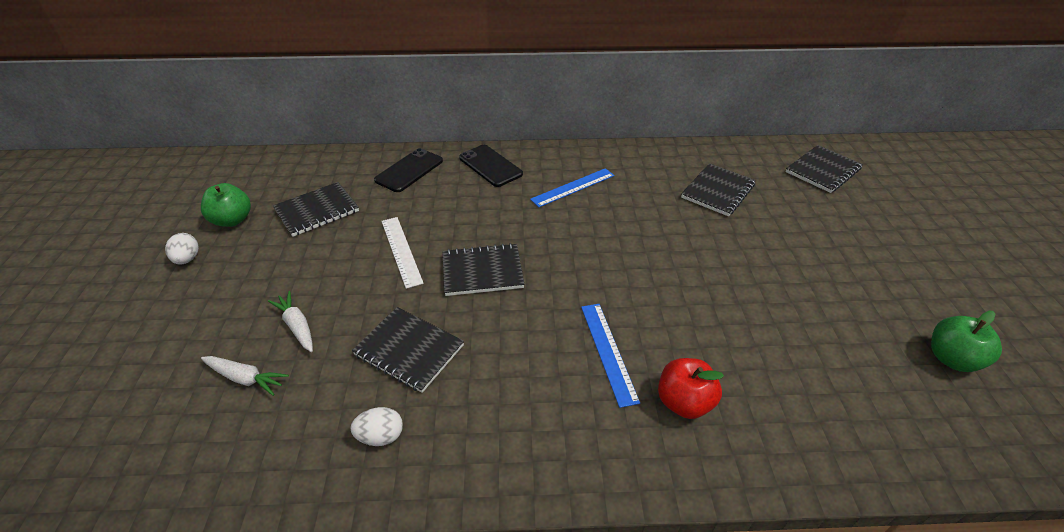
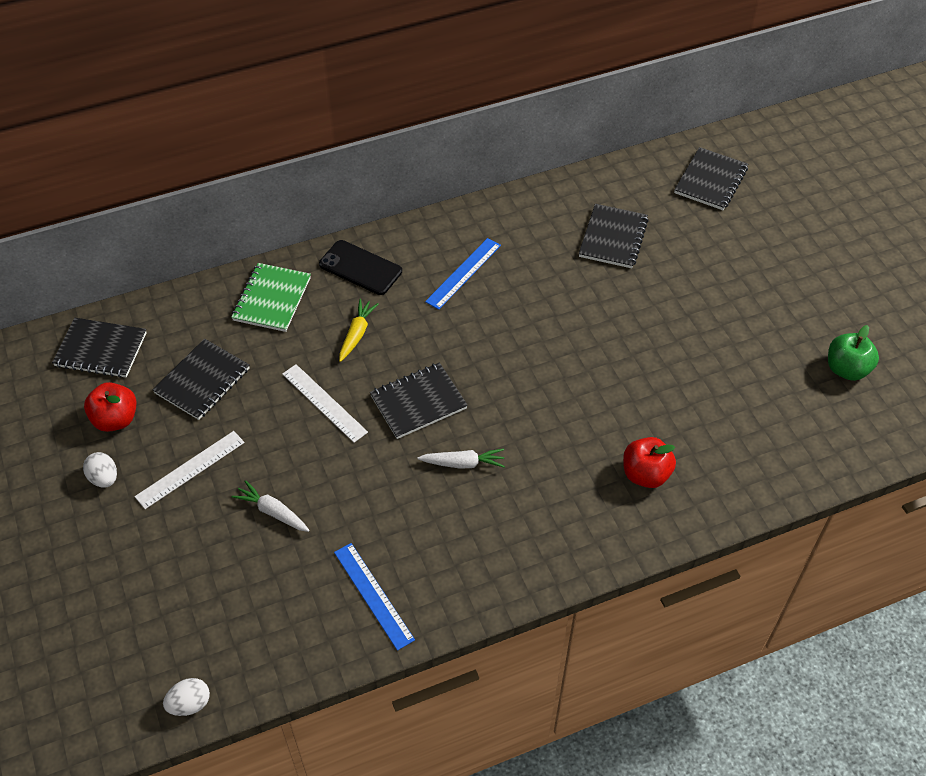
camera: 20 degrees left, 10 degrees up
(232, 220) = (116, 419): green apple -> red apple
(245, 378) = (260, 573): white carrot -> white carrot (463, 463)
(257, 271) = (190, 469): none -> white ruler
(381, 436) = (412, 581): white egg -> white egg (190, 704)
(409, 170) = (272, 299): black phone -> green notebook
(409, 350) = (393, 502): black notebook -> black notebook (101, 349)
(460, 208) = (357, 334): none -> yellow carrot
(608, 352) = (568, 449): blue ruler -> blue ruler (373, 595)

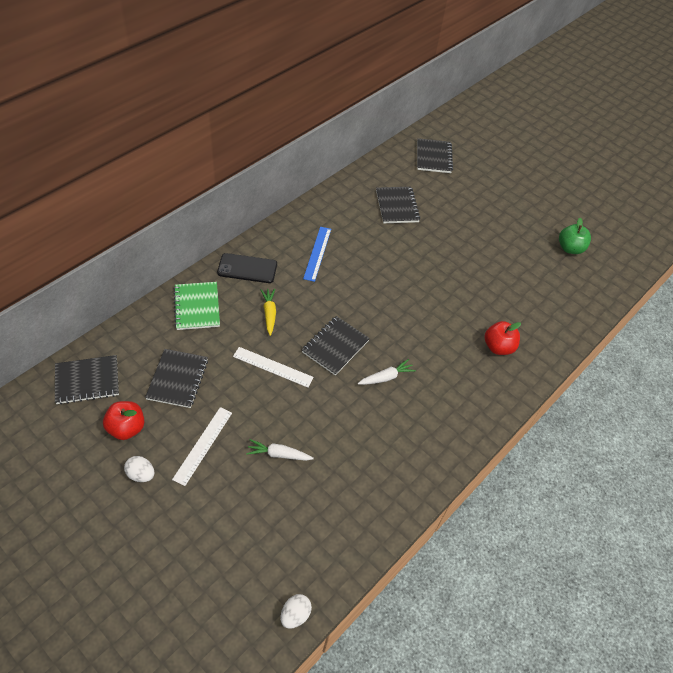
camera: 30 degrees left, 0 degrees up
(373, 595) = (378, 486): blue ruler -> none

